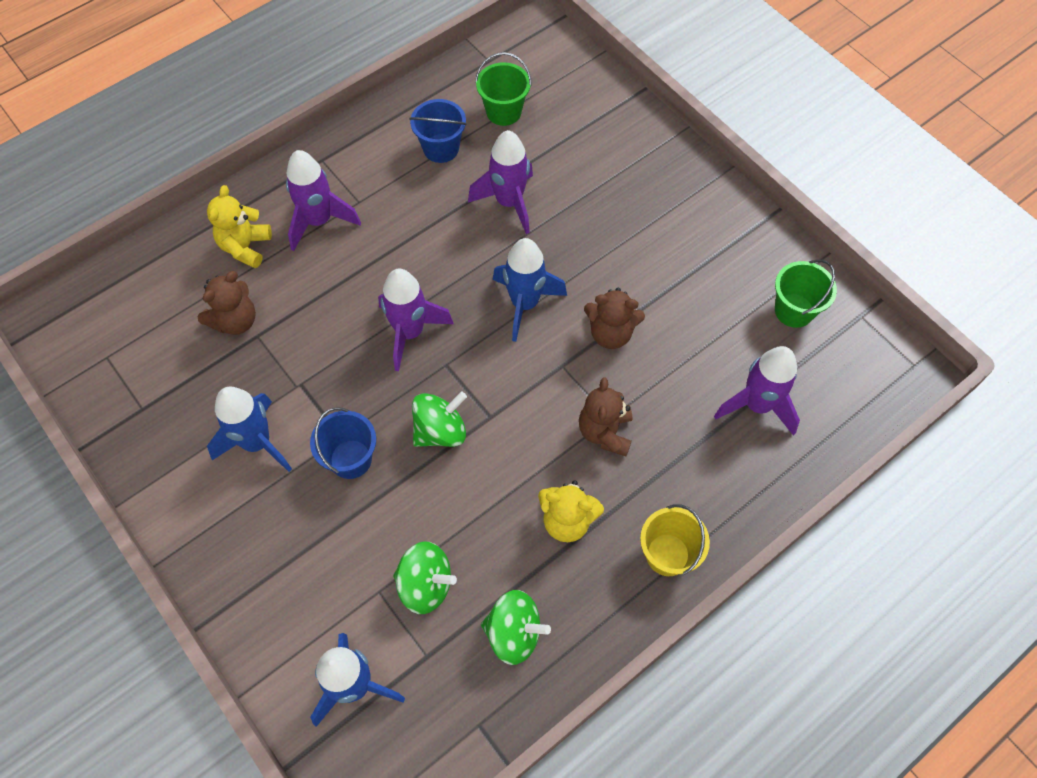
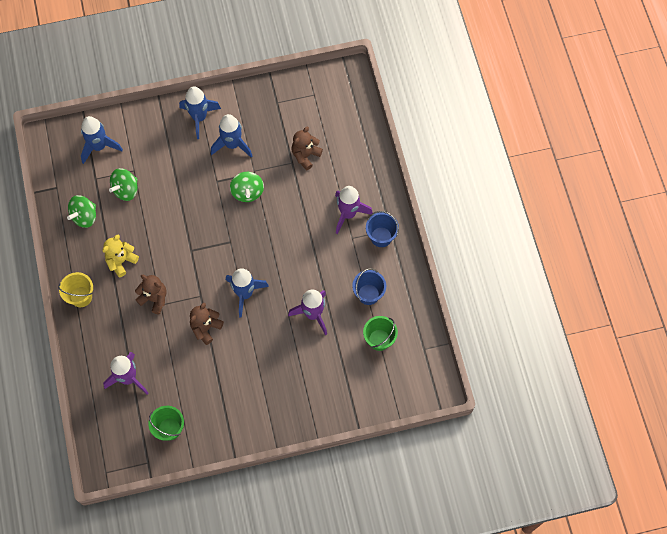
camera: 115 degrees right, 5 degrees up
(220, 526) = (199, 118): none -> blue rocket
(235, 321) = (305, 155): brown teddy bear -> brown teddy bear turned 60 degrees clockwise
(245, 247) = (349, 173): yellow teddy bear -> none
(350, 459) = (202, 181): blue bucket -> blue bucket (381, 237)
(410, 332) = (257, 232): purple rocket -> none
(440, 431) = (195, 225): green spinning top -> green spinning top (247, 192)

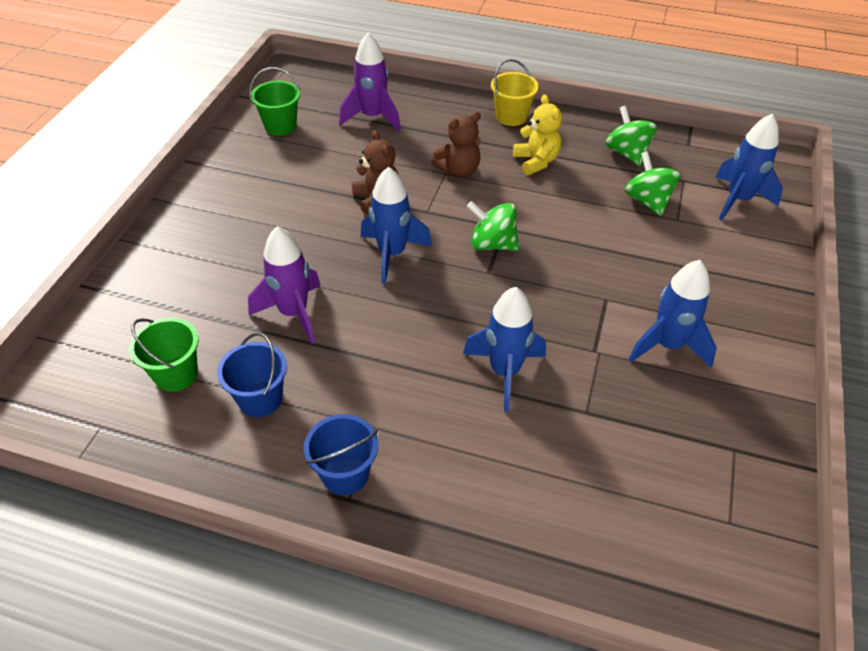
camera: 120 degrees right, 20 degrees down
(199, 118) = (745, 325): blue rocket -> blue rocket (504, 372)
(247, 192) = (562, 327): green spinning top -> green spinning top (492, 244)
(305, 155) = (590, 439): brown teddy bear -> none
(348, 214) = (427, 446): purple rocket -> none

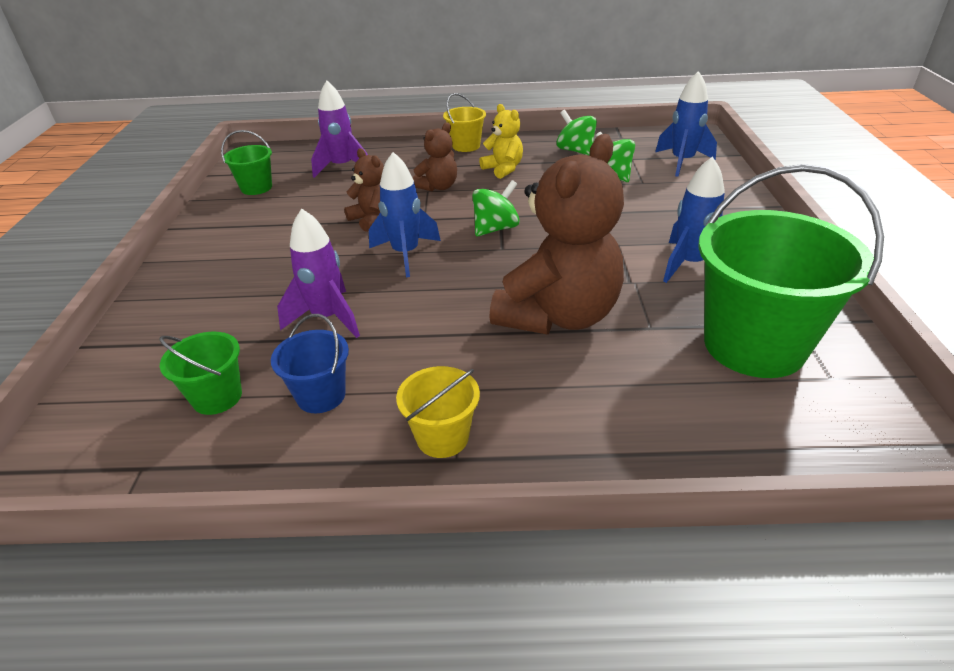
camera: 15 degrees left, 10 degrees down
(345, 474) = (442, 437): blue bucket -> yellow bucket
(492, 244) = (495, 229): green spinning top -> green spinning top turned 135 degrees clockwise
(504, 372) = (558, 315): blue rocket -> brown teddy bear
(676, 463) = (754, 345): none -> green bucket

